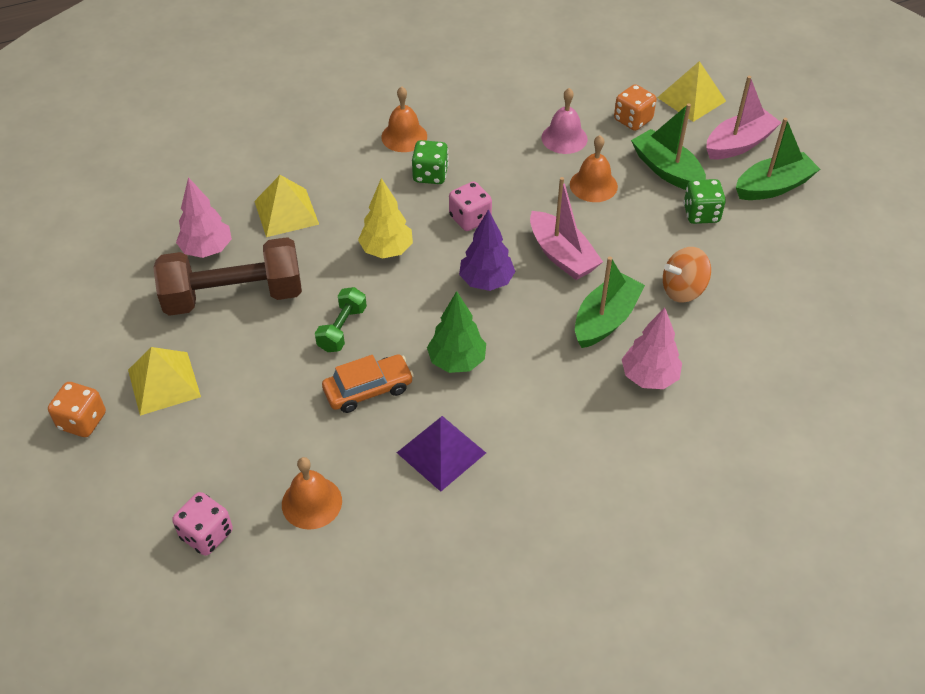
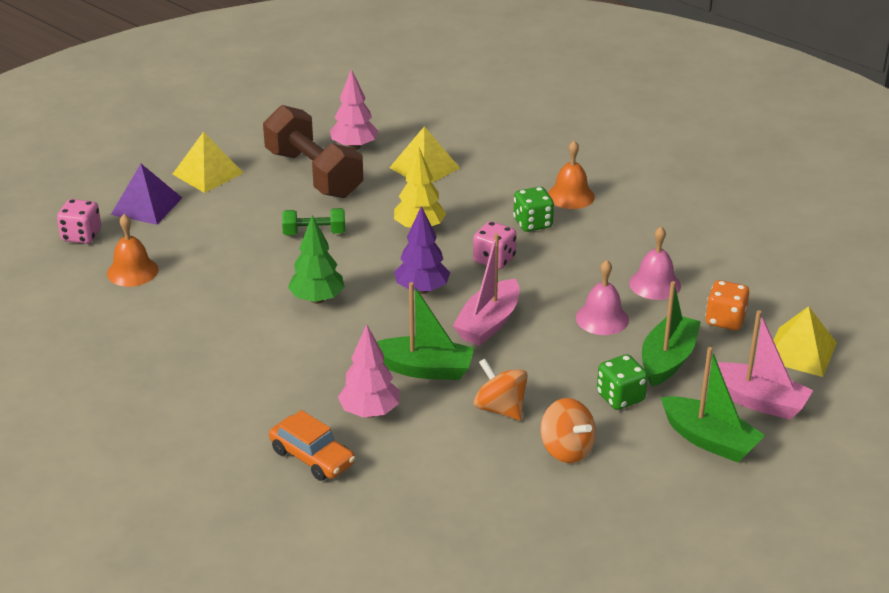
camera: 65 degrees right, 15 degrees down
(82, 421) = (153, 154): orange dice -> none
(368, 389) = (258, 264): orange car -> orange car (312, 457)
(441, 452) = (214, 318): purple pyramid -> purple pyramid (146, 206)
(593, 185) = (602, 318): orange bell -> pink bell
(752, 269) = (566, 449): none -> orange spinning top

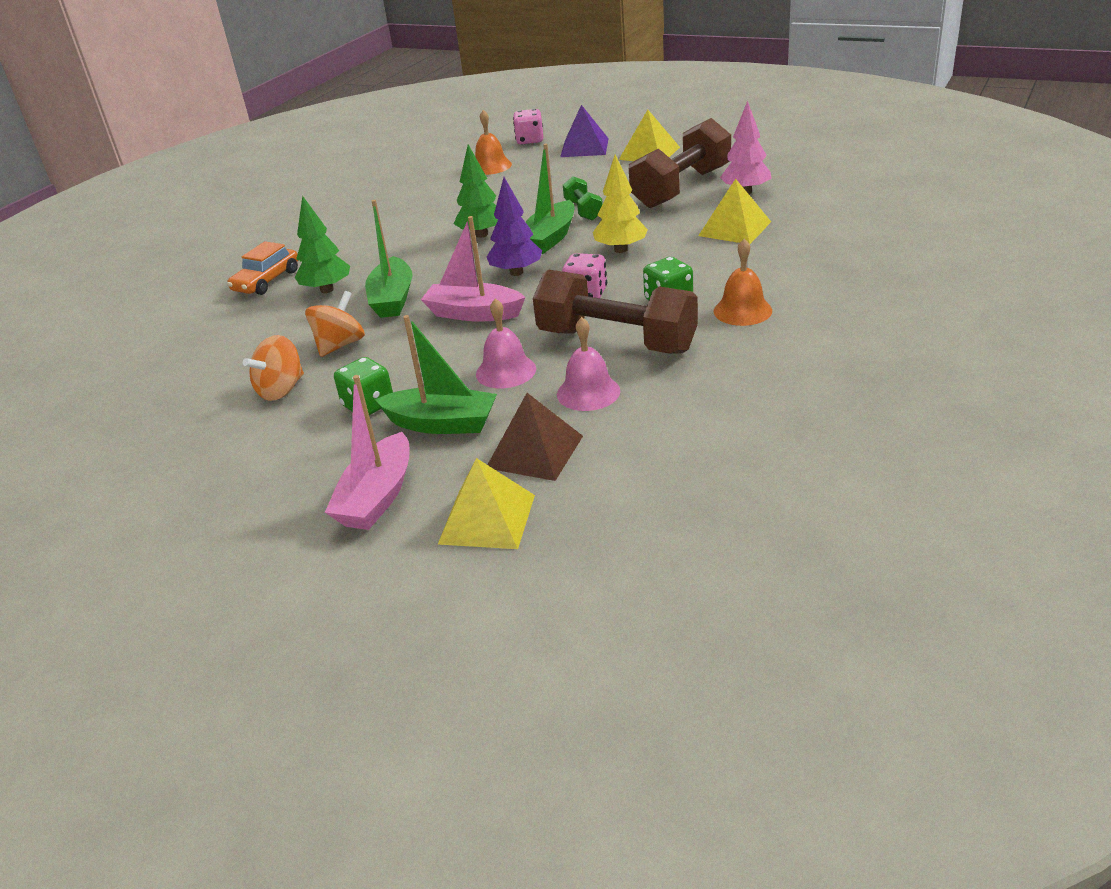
camera: 80 degrees right, 0 degrees up
(370, 412) = (327, 290): pink tree -> green tree
(584, 258) = (616, 341): none -> brown dumbbell
(709, 440) = (302, 472): green boat -> green boat (549, 238)
(725, 320) = (534, 451): orange dice -> brown pyramid

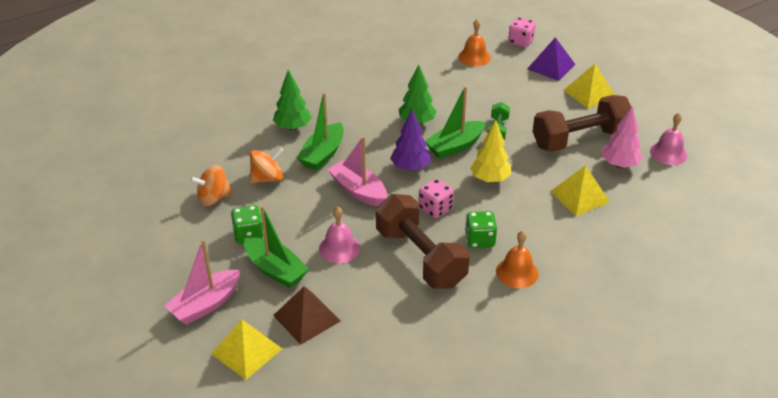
camera: 25 degrees right, 5 degrees up
(267, 281) = (266, 102): orange car -> none
(588, 392) = (370, 289): pink bell -> pink bell (668, 153)

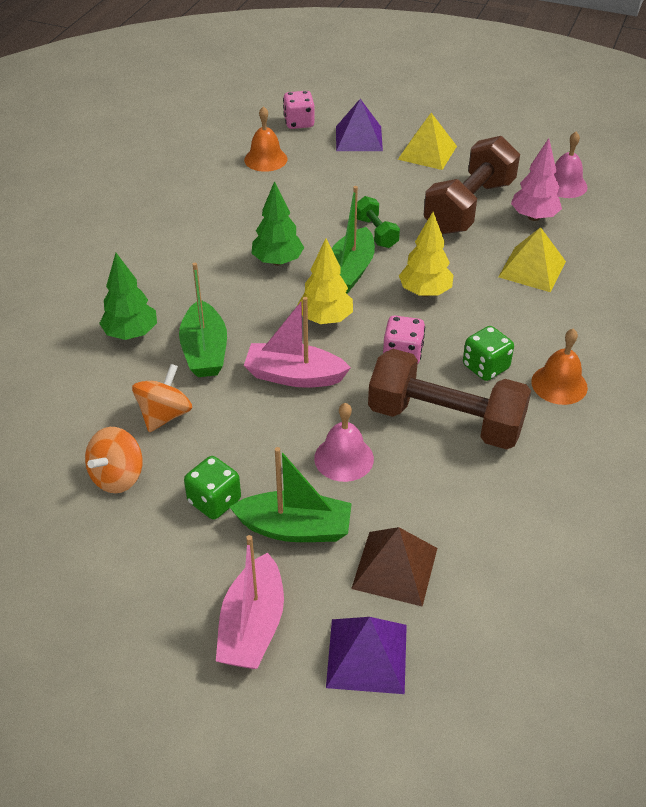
camera: 35 degrees left, 5 degrees up
(246, 351) = (367, 655): yellow pyramid -> purple pyramid
(410, 167) = (325, 319): purple tree -> yellow tree

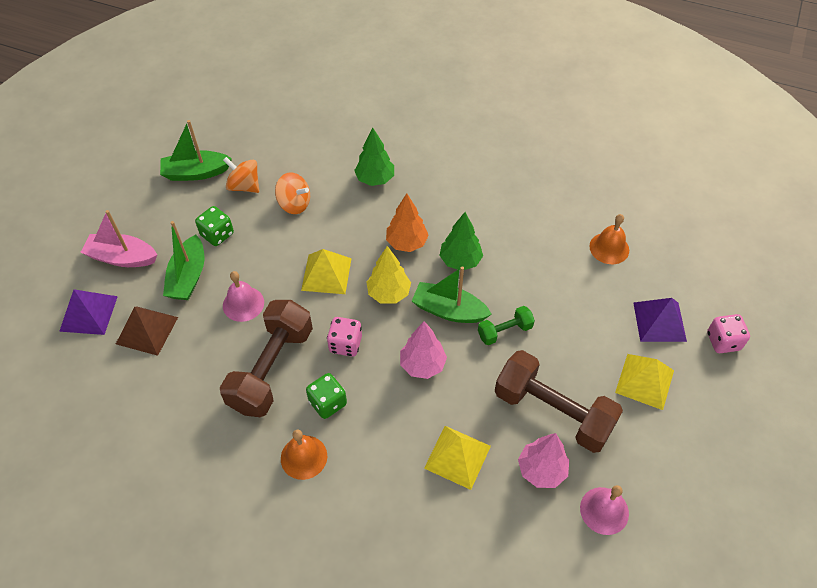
camera: 90 degrees right, 10 degrees up
(205, 351) = (355, 221): green boat -> green boat (196, 173)
(247, 304) = (406, 243): none -> orange tree
(294, 376) = (326, 274): pink boat -> yellow pyramid
(299, 123) = (677, 272): pink dice -> pink dice (723, 341)
(425, 292) = (422, 365): yellow tree -> pink tree

